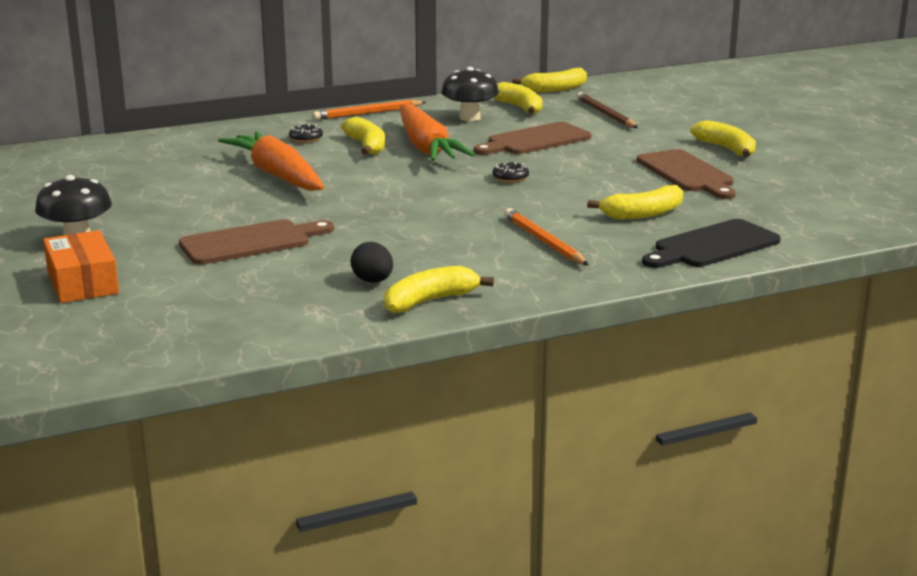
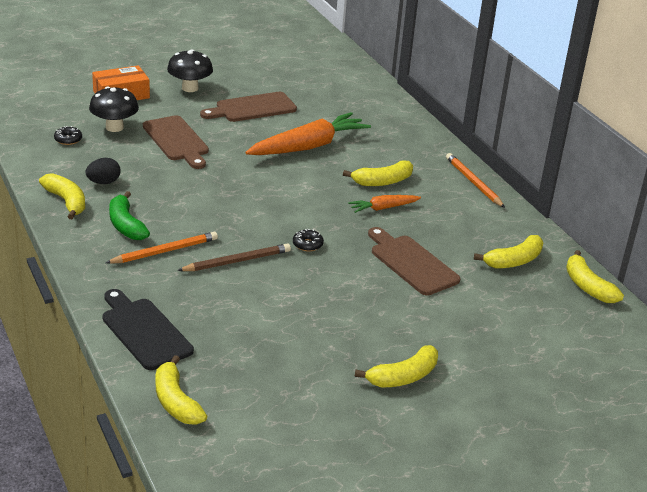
camera: 85 degrees right, 10 degrees up
(306, 139) = (397, 156): black donut -> black donut (68, 139)
(426, 147) = (383, 208): orange carrot -> orange carrot, size x0.50
(469, 118) = (473, 232): black mushroom -> black mushroom (114, 127)
(486, 263) = (126, 225): none -> green banana
(605, 114) = (506, 311): brown pencil -> brown pencil (237, 261)
(643, 214) = (220, 304): yellow banana -> yellow banana (176, 402)
(687, 173) = (325, 341): brown cutting board -> brown cutting board (252, 108)

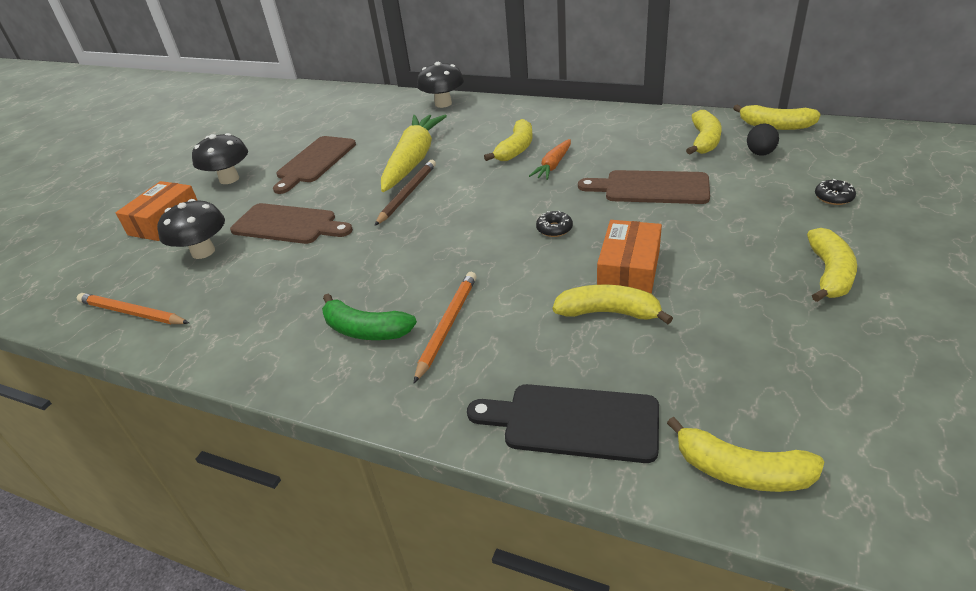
camera: 35 degrees left, 5 degrees up
(66, 201) = (261, 353): yellow banana -> yellow banana (608, 312)
(68, 139) = (166, 293): black donut -> black donut (833, 197)
(103, 182) = (273, 307): black egg -> black egg (760, 153)
(237, 261) = (527, 285): brown pencil -> brown pencil (407, 194)
(302, 294) = (629, 270): none -> orange box
(308, 146) = (413, 161): orange carrot -> yellow carrot
(400, 117) = (443, 104): none -> black mushroom
(473, 182) = (575, 112): orange pencil -> orange pencil (132, 313)

